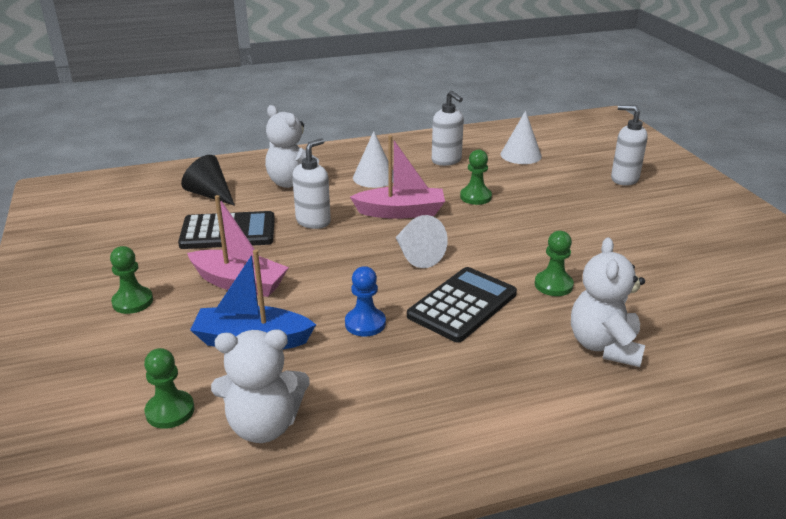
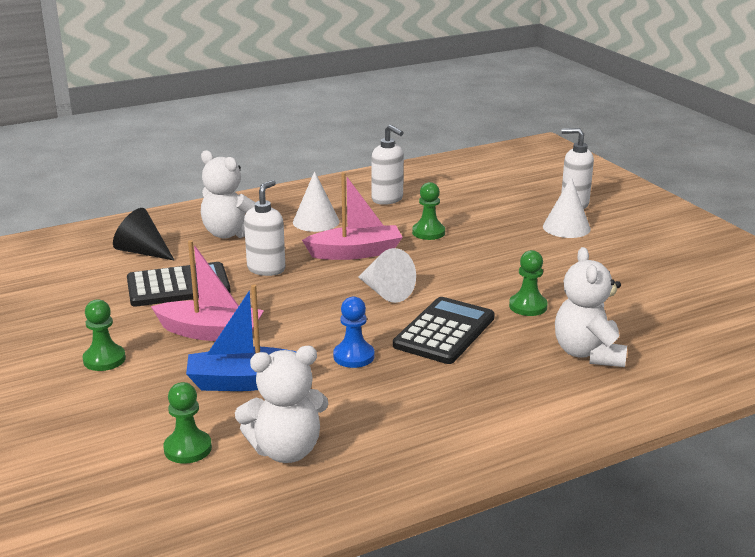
camera: 10 degrees left, 5 degrees down
(521, 155) = (463, 188): white cone -> white cone (566, 227)

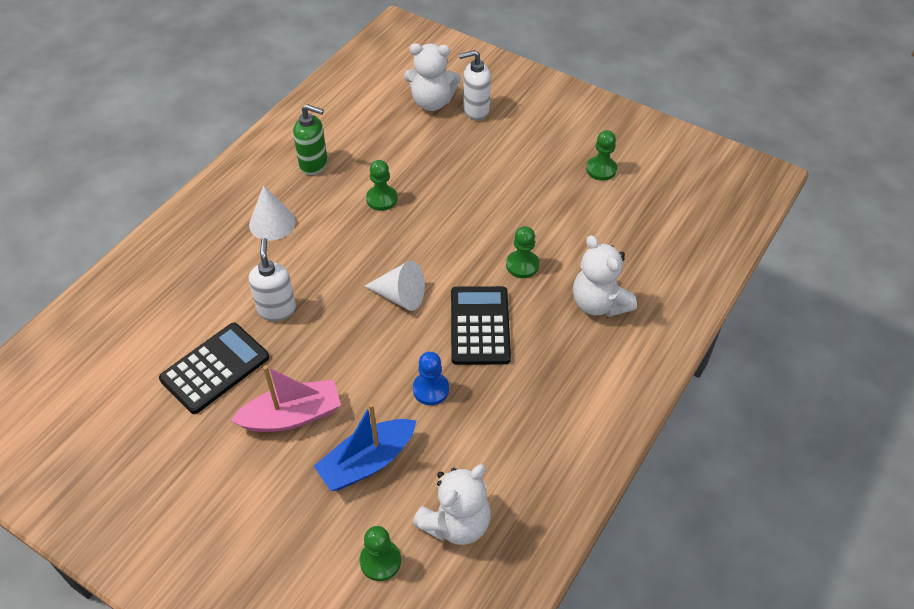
camera: 30 degrees left, 25 degrees up
(104, 359) = (226, 494): green pawn -> green pawn (601, 169)
(142, 252) = (141, 335): black cone -> none
(230, 233) = (205, 273): white teddy bear -> white teddy bear (432, 102)
(355, 253) = (339, 254): pink boat -> none
(387, 199) = (314, 164): white soap dispenser -> green soap dispenser
(566, 227) = (489, 146): white cone -> none

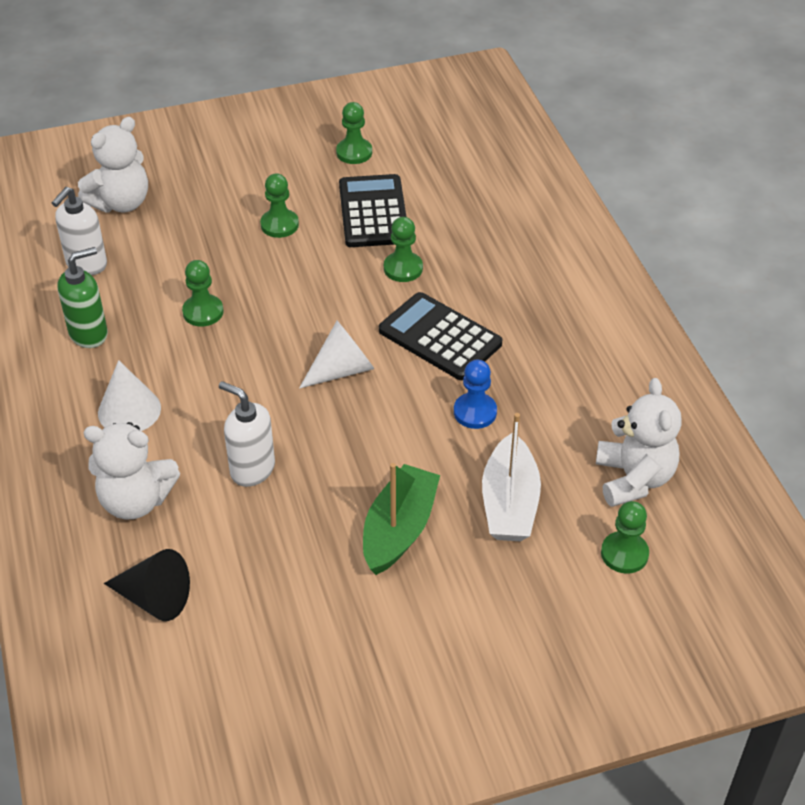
camera: 50 degrees left, 5 degrees down
(142, 334) = (155, 598): none -> black cone
(215, 368) = (272, 559): black calculator -> black calculator (373, 212)
(292, 416) = (399, 529): pink boat -> green boat
(367, 462) = (509, 503): blue boat -> white boat
(475, 111) = (174, 182): white soap dispenser -> white soap dispenser (86, 264)
(493, 181) = (279, 225): none -> green pawn
(599, 303) = (501, 249): white teddy bear -> white teddy bear (136, 501)

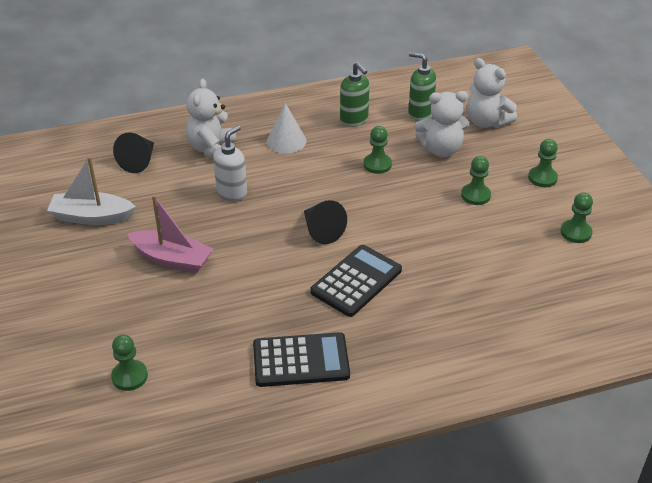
camera: 90 degrees right, 5 degrees down
(86, 264) = (420, 113): white soap dispenser -> green soap dispenser
(342, 370) = (321, 231): white cone -> black cone
(373, 212) = (500, 244): black calculator -> black calculator (301, 360)
(399, 529) = (172, 259): green boat -> pink boat
(403, 268) = (433, 261): green pawn -> green pawn (542, 178)
(475, 412) = (276, 299): blue pawn -> none
(509, 503) = (187, 315): white boat -> white boat (92, 217)
(633, 479) = (201, 388): white teddy bear -> white teddy bear (441, 149)

